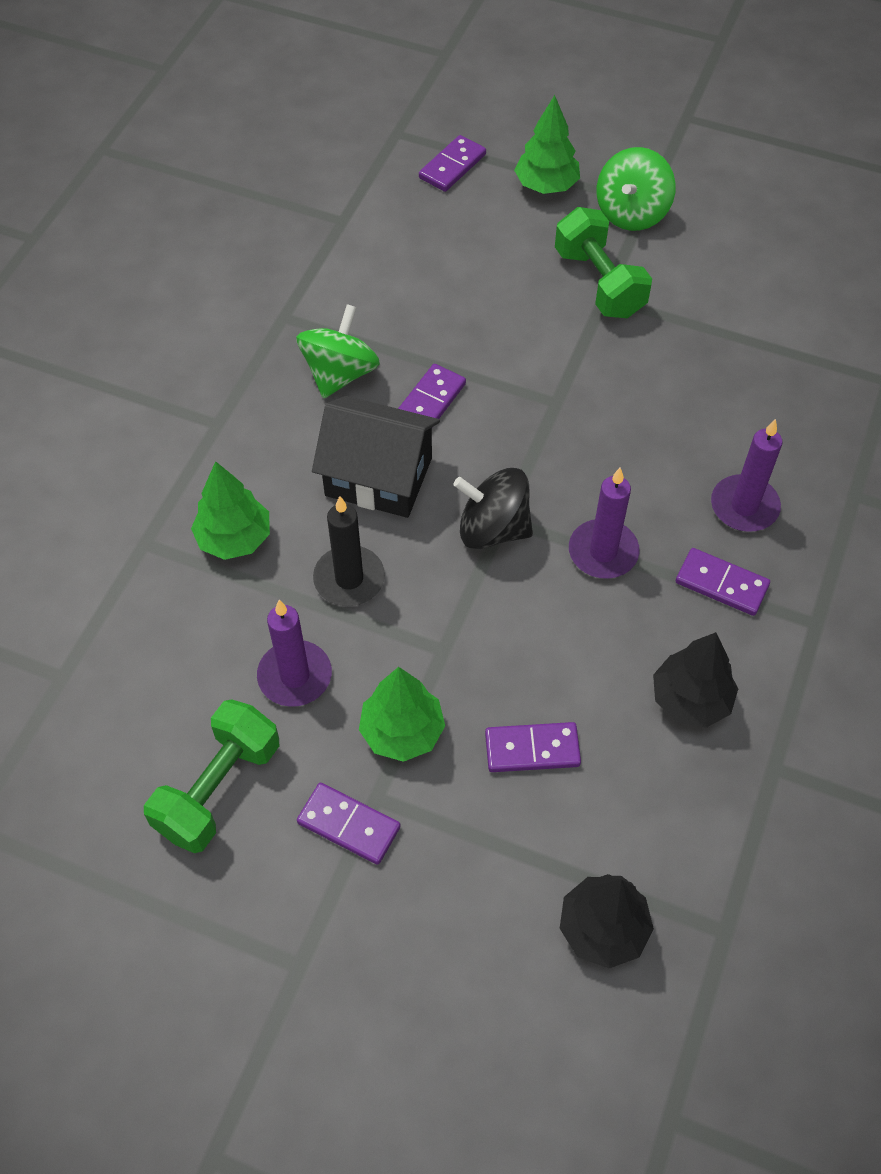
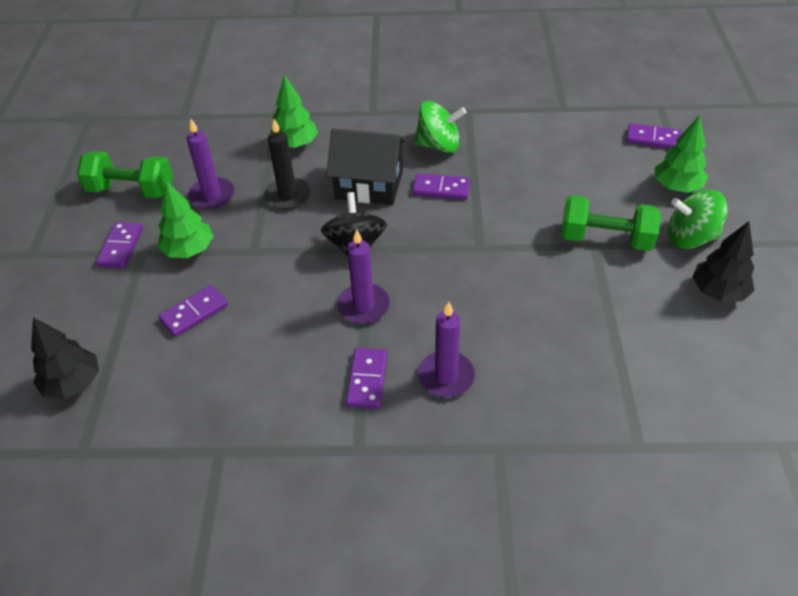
camera: 70 degrees right, 10 degrees down
(378, 477) = (369, 185): black house -> black house turned 75 degrees counterclockwise
(532, 749) = (194, 312): purple domino -> purple domino turned 75 degrees clockwise
(599, 283) = (605, 239): green dumbbell -> green dumbbell turned 60 degrees clockwise
(690, 700) = (260, 386): black tree -> black tree (718, 292)

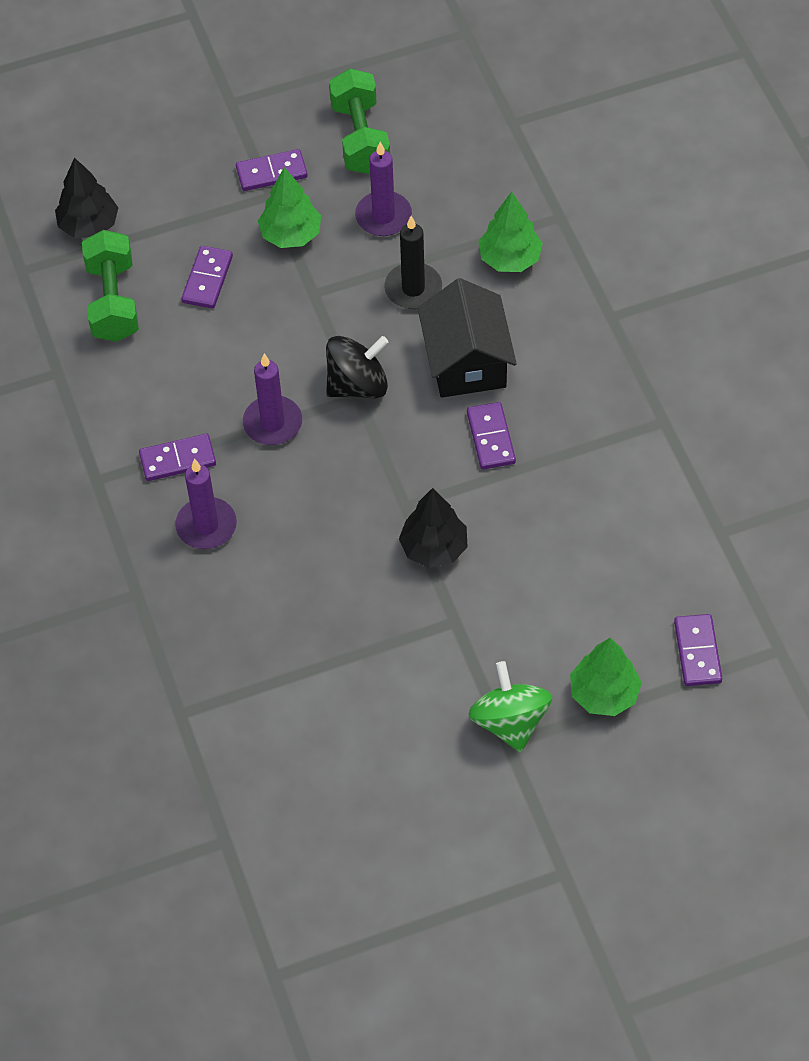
camera: 70 degrees right, 10 degrees up
(194, 312) = (207, 279): purple domino -> purple domino turned 75 degrees clockwise
(438, 145) = (574, 410): green spinning top -> none
(605, 239) = (471, 631): green dumbbell -> green dumbbell (113, 301)
(718, 292) = (426, 761): black tree -> black tree (434, 548)

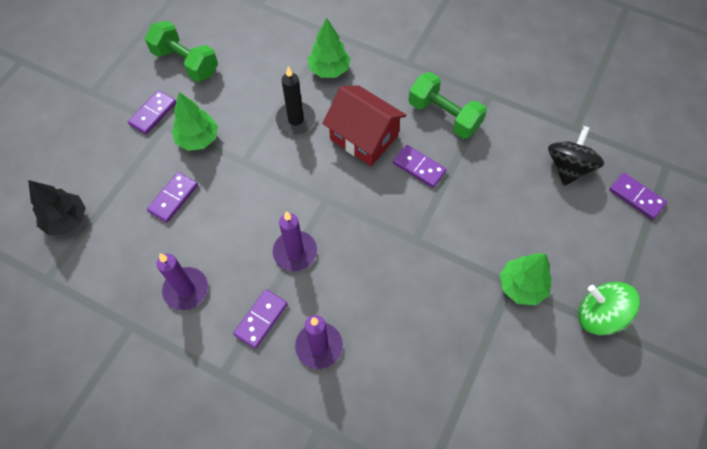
camera: 45 degrees left, 5 degrees up
(113, 301) = (126, 254): green dumbbell -> green dumbbell (444, 116)
(207, 279) = (173, 198): purple domino -> purple domino turned 60 degrees clockwise
(357, 385) = (320, 193): black spinning top -> black spinning top (568, 167)
(383, 216) = (240, 94): purple candle -> purple candle (186, 289)
(434, 548) = (455, 251): black tree -> none
(466, 362) = (364, 137): black house -> red house
(604, 694) = (623, 258): green tree -> green tree (521, 286)

